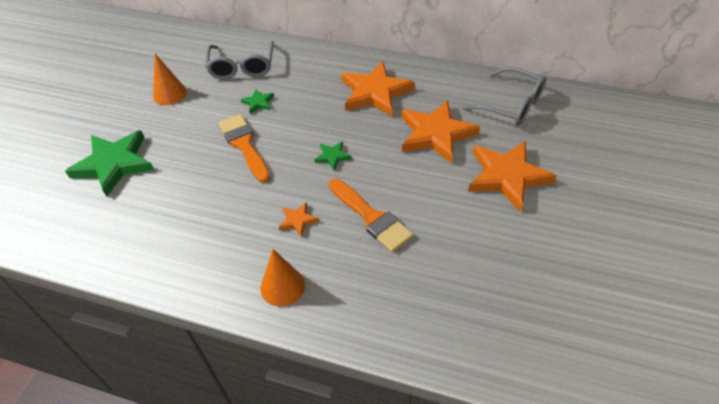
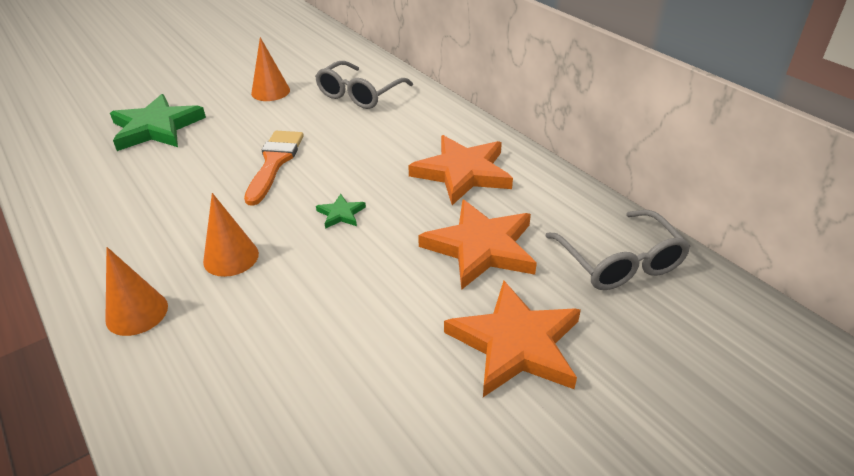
camera: 35 degrees right, 10 degrees down
(258, 102) = (335, 131): green star -> none
(298, 220) = (231, 257): orange star -> orange cone
(371, 217) = (302, 297): orange brush -> none

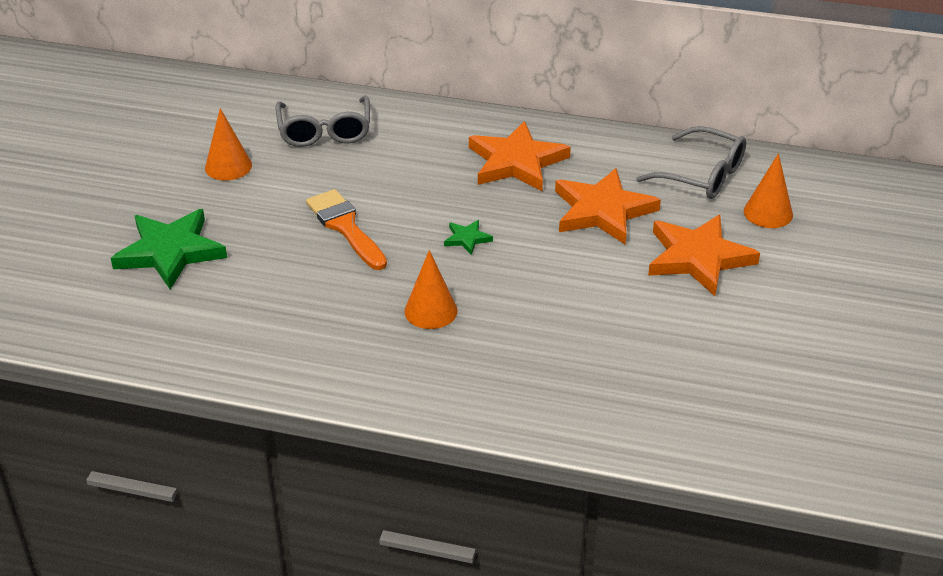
camera: 40 degrees left, 0 degrees up
(137, 313) = (421, 380): orange cone -> orange cone (768, 213)

